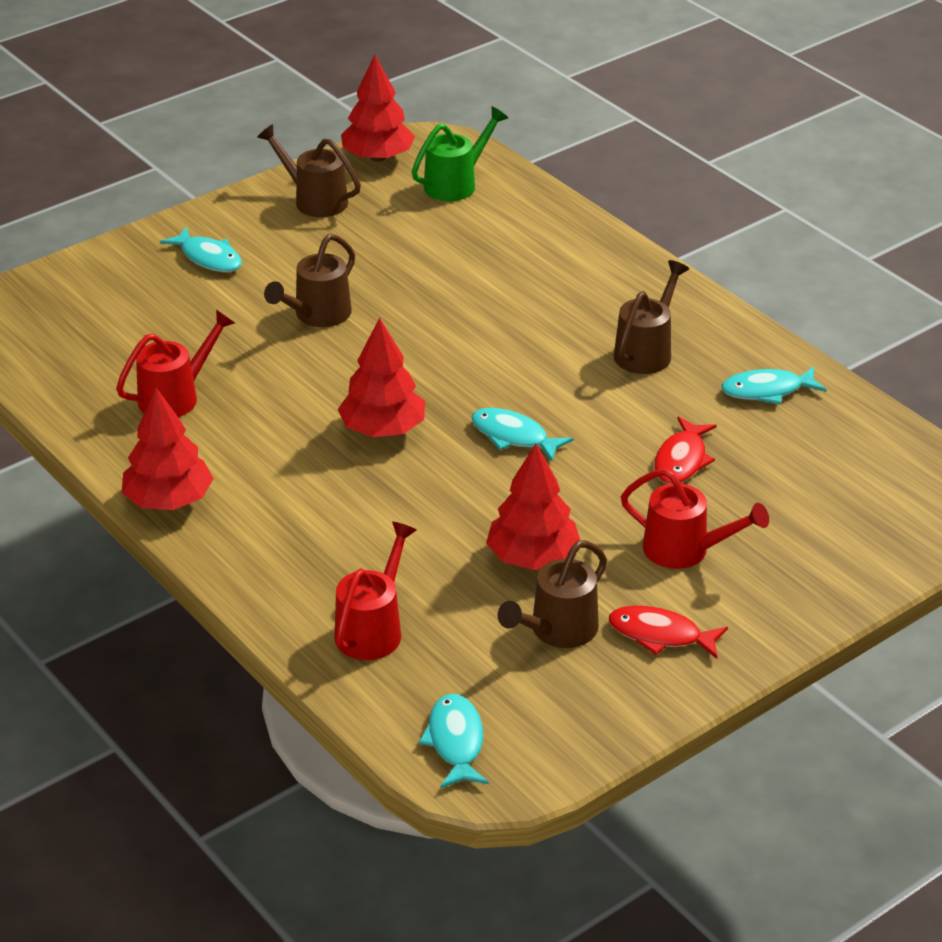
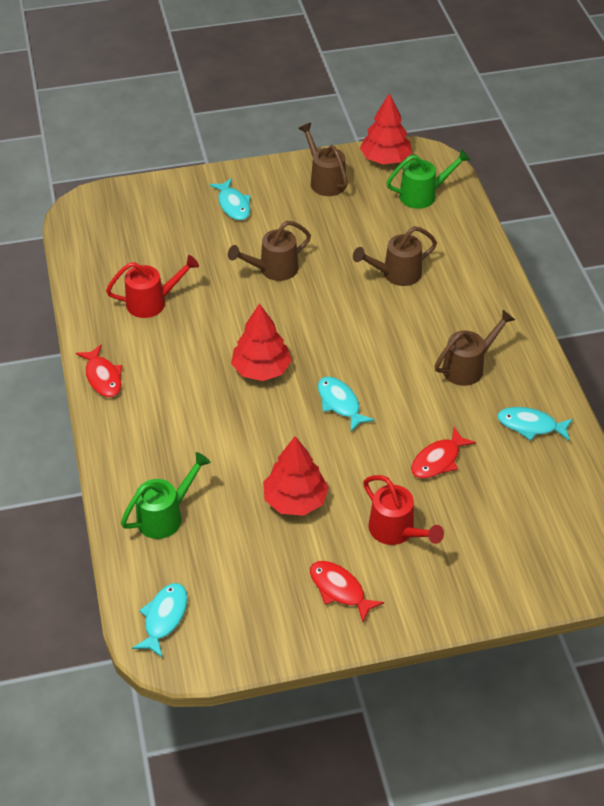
camera: 25 degrees right, 10 degrees up
(169, 501) = (103, 377): red tree -> red fish
(373, 629) = (165, 516): red watering can -> green watering can
(557, 631) = (276, 561): brown watering can -> brown watering can (396, 274)

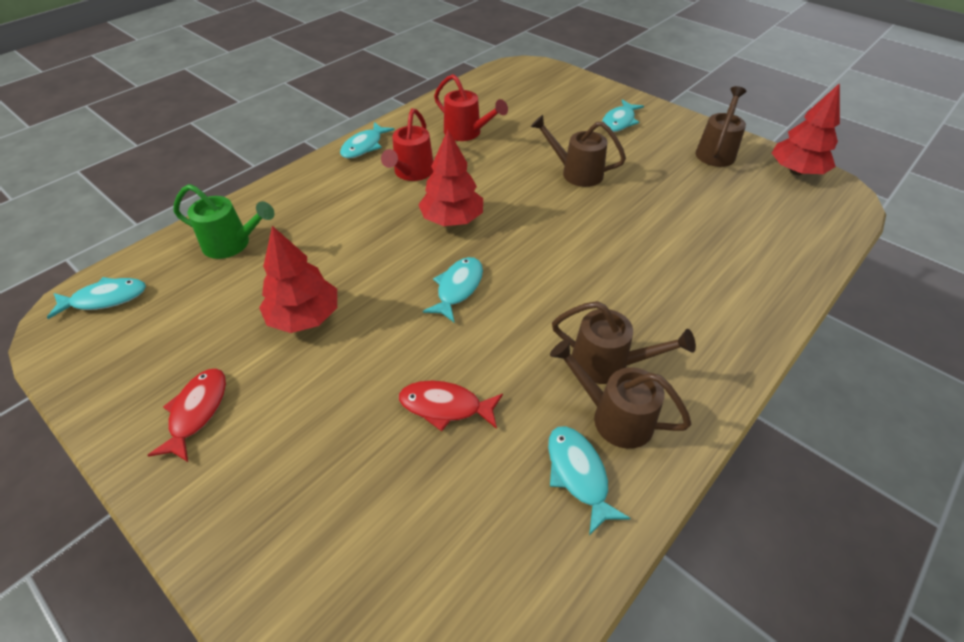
camera: 55 degrees right, 0 degrees up
(103, 377) = (364, 146): red fish -> turquoise fish
(396, 274) = (667, 246): brown watering can -> brown watering can (613, 416)
(396, 531) = (311, 421): red watering can -> red watering can (411, 173)
(423, 195) = (792, 215): green watering can -> none

